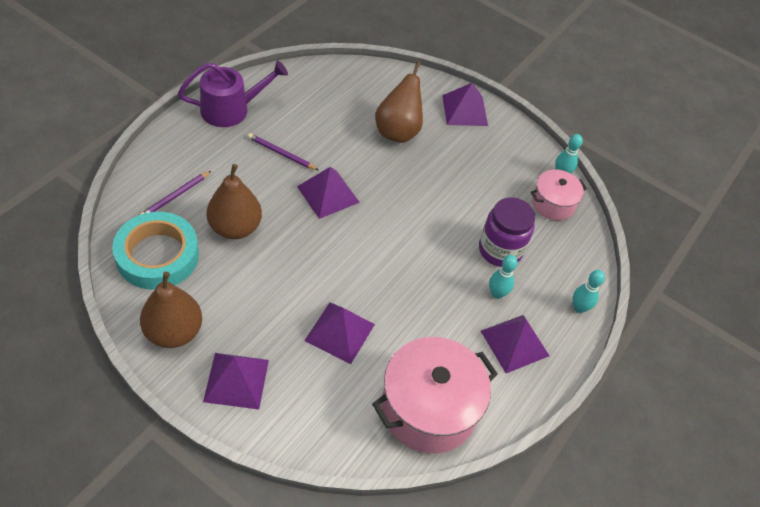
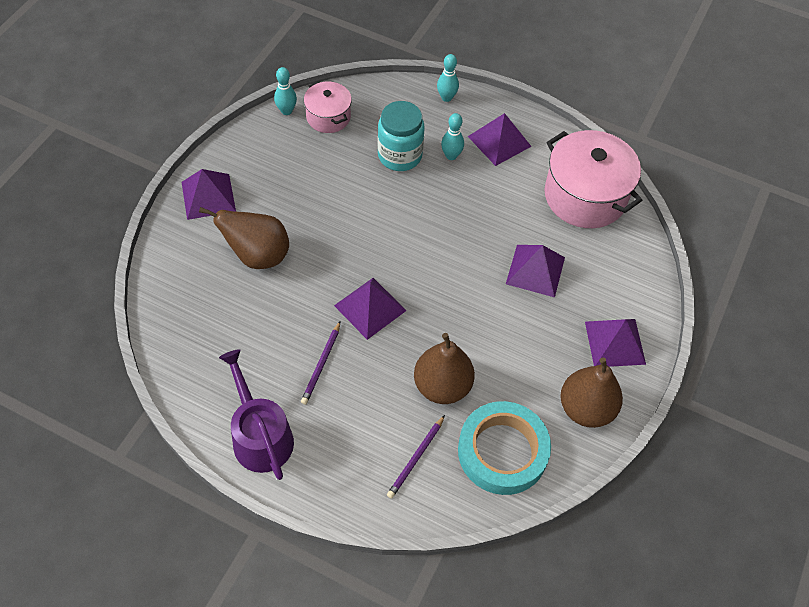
camera: 95 degrees left, 5 degrees up
(175, 196) = (416, 458): purple pencil -> purple pencil turned 90 degrees clockwise
(500, 250) = (400, 156): purple jar -> turquoise jar

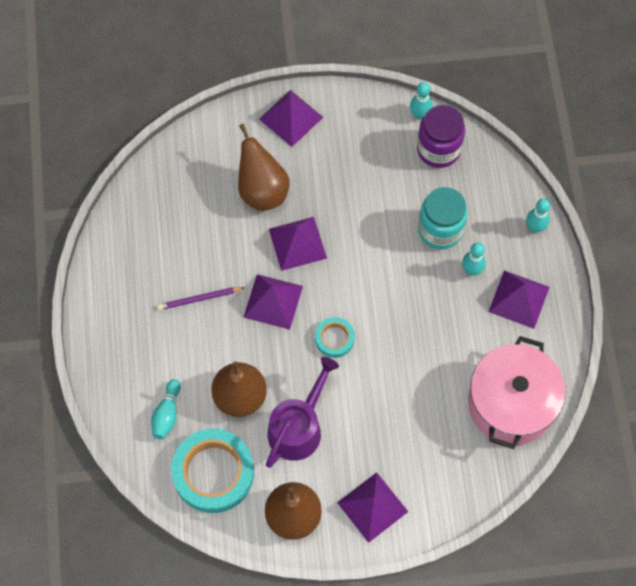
camera: 60 degrees right, 10 degrees up
(260, 436) = (114, 296): purple watering can -> purple watering can (298, 427)
(328, 117) = (438, 149): pink pot -> purple jar
(416, 458) = (167, 414): purple pencil -> turquoise bowling pin
(440, 282) = (334, 339): none -> turquoise tape
(535, 270) = (400, 405): purple pyramid -> purple pyramid (297, 243)

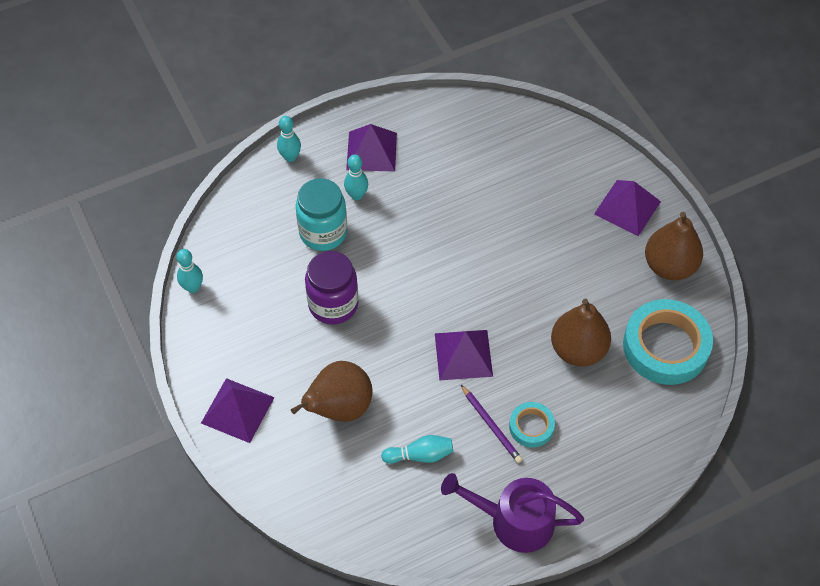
camera: 110 degrees left, 10 degrees down
(167, 414) = (629, 410): turquoise bowling pin -> turquoise bowling pin (420, 455)
(297, 243) = (388, 353): purple pyramid -> none
(298, 427) = (583, 289): purple watering can -> purple watering can (514, 521)
(334, 339) = (479, 287): turquoise tape -> turquoise tape (531, 427)
(438, 149) = (230, 259): purple jar -> purple jar (333, 304)
(511, 403) = (478, 131): pink pot -> none

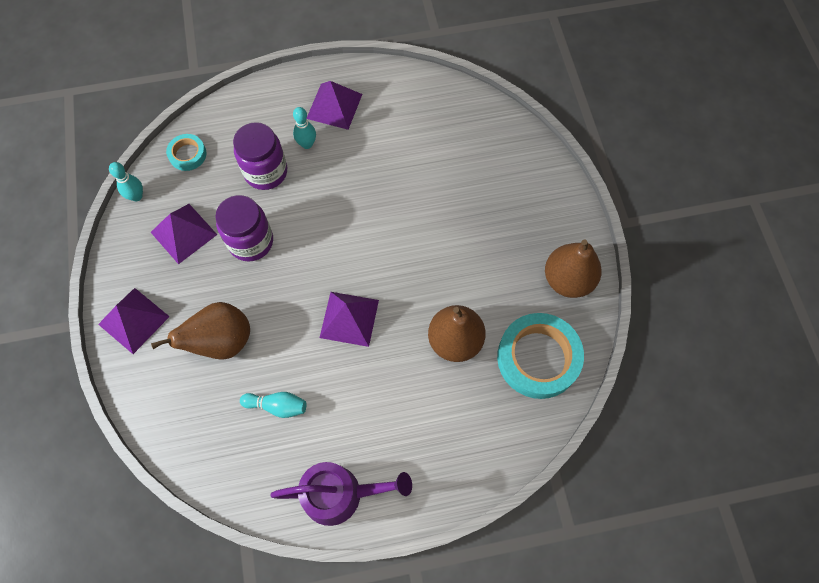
camera: 15 degrees right, 10 degrees up
(290, 157) = (262, 95): turquoise bowling pin -> none
(323, 232) = (266, 172): turquoise jar -> purple jar
(491, 425) = (351, 394): purple pencil -> none
(514, 521) = (340, 494): purple watering can -> purple watering can turned 150 degrees clockwise
(531, 427) = (387, 405): turquoise tape -> turquoise tape (187, 154)
(627, 207) = (547, 213): purple pyramid -> purple pyramid (183, 233)

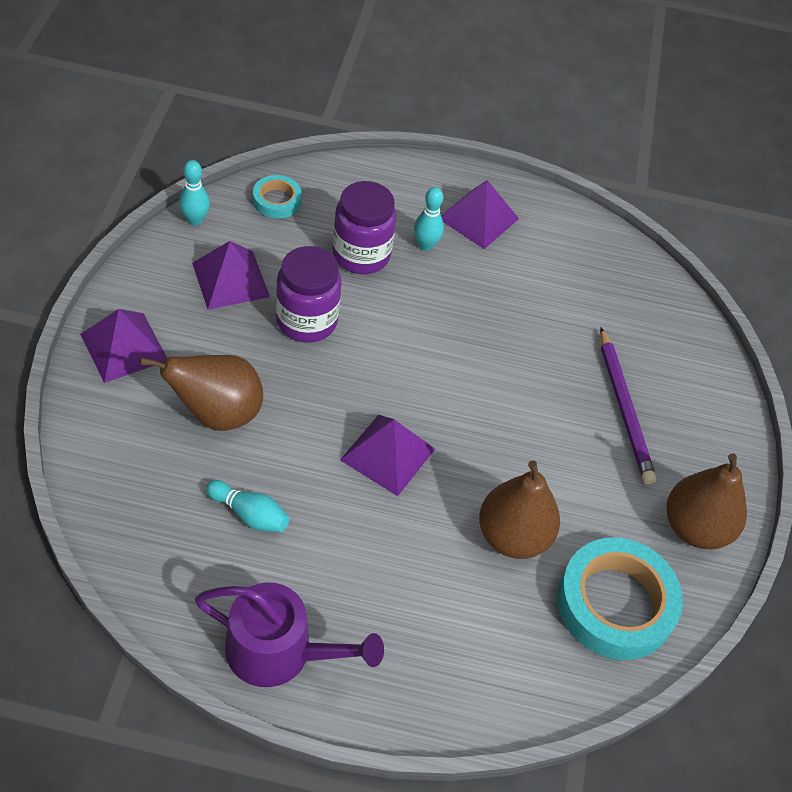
camera: 15 degrees right, 15 degrees down
(490, 212) = (624, 408): none -> purple pencil

